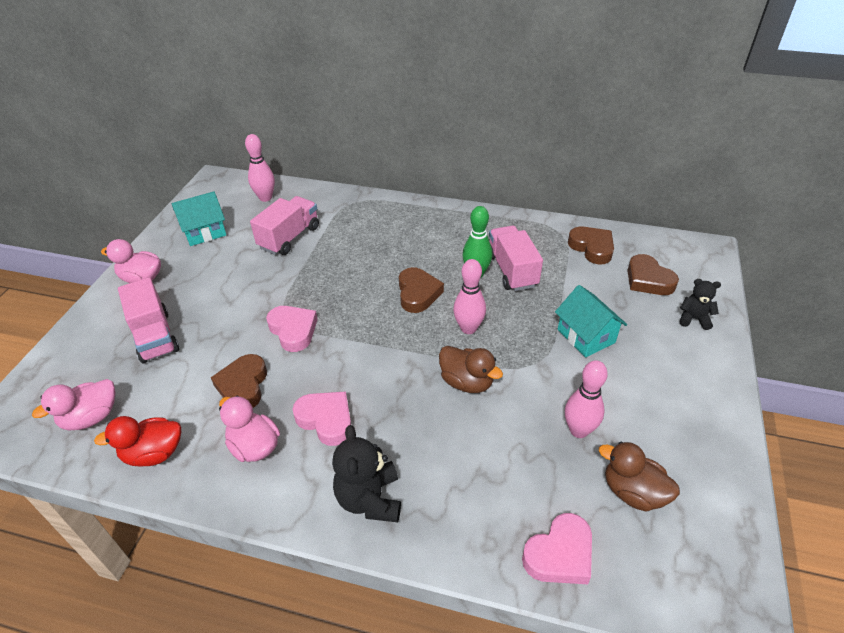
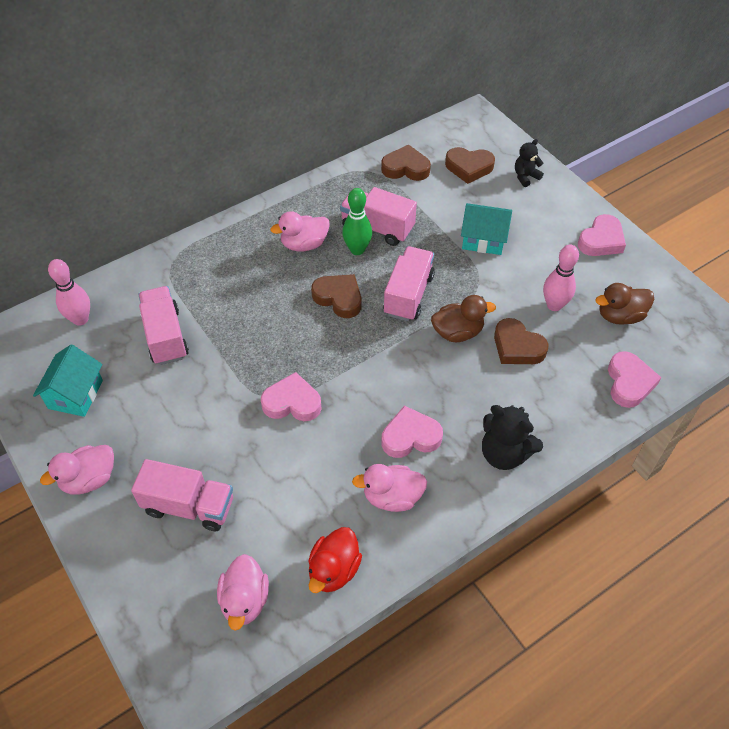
camera: 50 degrees left, 10 degrees up
(243, 386) = (320, 471): brown heart -> brown heart (517, 347)
(445, 246) = (304, 244): none -> pink duck
(468, 328) = (408, 295): pink bowling pin -> pink truck
(703, 418) = (601, 240): none -> pink heart

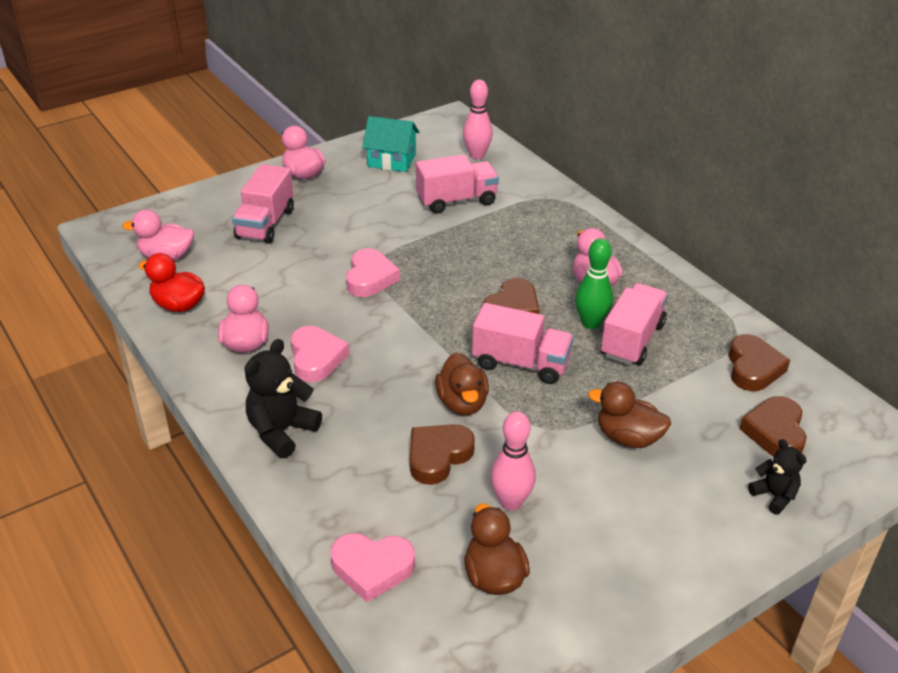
camera: 90 degrees right, 15 degrees down
(483, 239) = (628, 438): turquoise house -> brown duck
(601, 240) = (649, 575): pink heart -> none

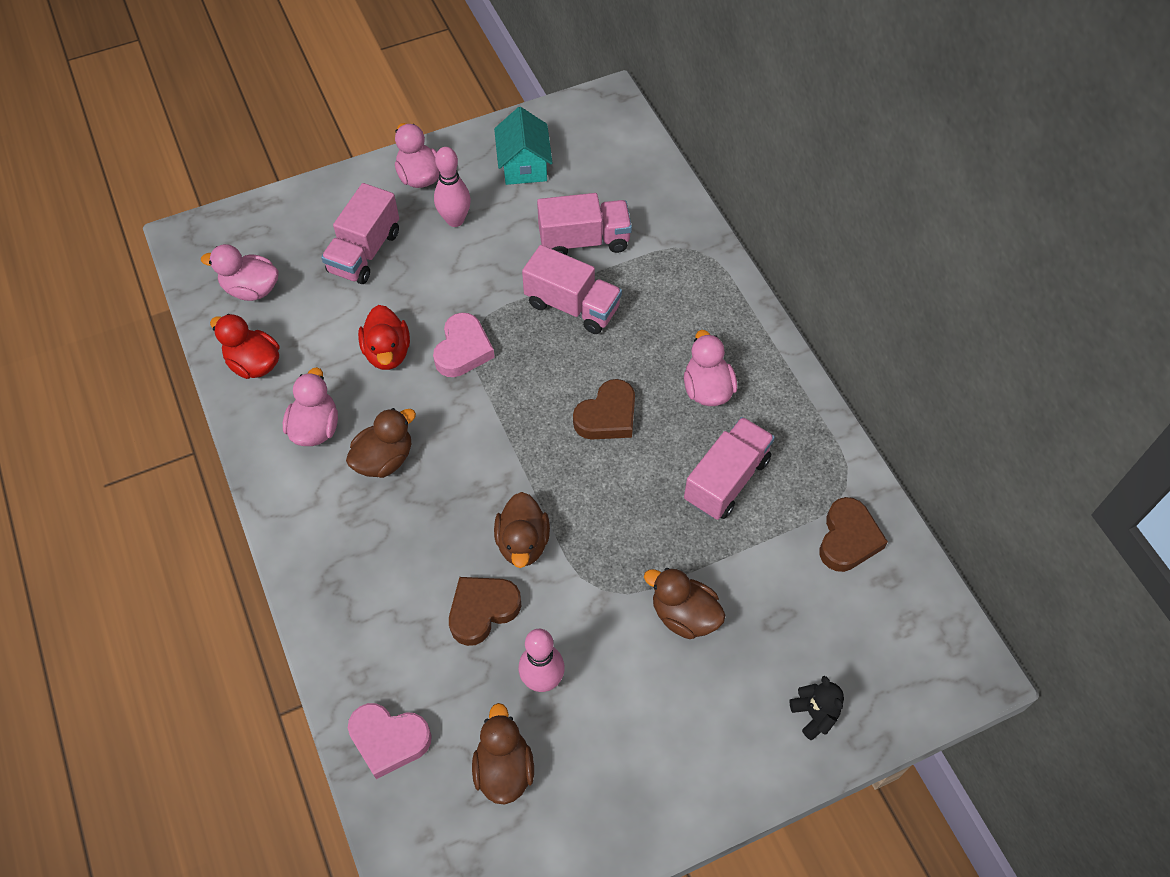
camera: 10 degrees right, 20 degrees up
(281, 431) = (332, 554): black teddy bear -> none
(302, 286) = (387, 352): none -> red duck
(316, 358) = (384, 459): pink heart -> brown duck
(391, 160) = (524, 165): turquoise house -> turquoise house turned 60 degrees clockwise
(477, 155) = (624, 168): pink bowling pin -> pink bowling pin (455, 220)
(521, 363) = (597, 496): pink truck -> pink truck (572, 306)
(591, 323) = (688, 449): green bowling pin -> none
(775, 432) = (843, 631): brown heart -> none

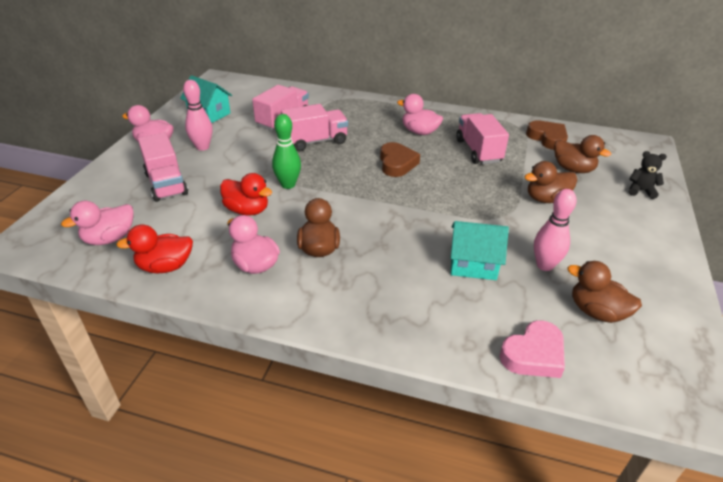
camera: 50 degrees left, 20 degrees down
(463, 350) = (288, 185): pink heart -> green bowling pin
(482, 610) = (473, 264): brown heart -> turquoise house
(523, 543) = (443, 227): brown duck -> brown duck (573, 169)

